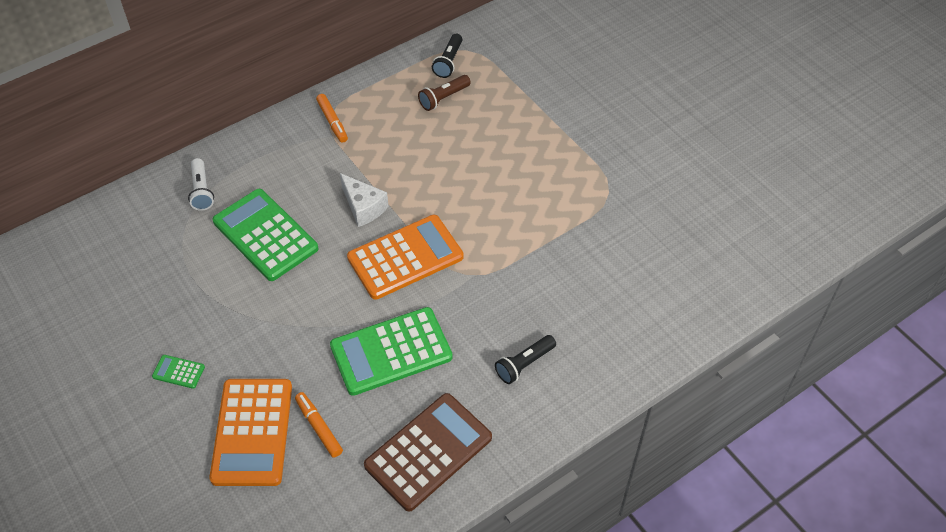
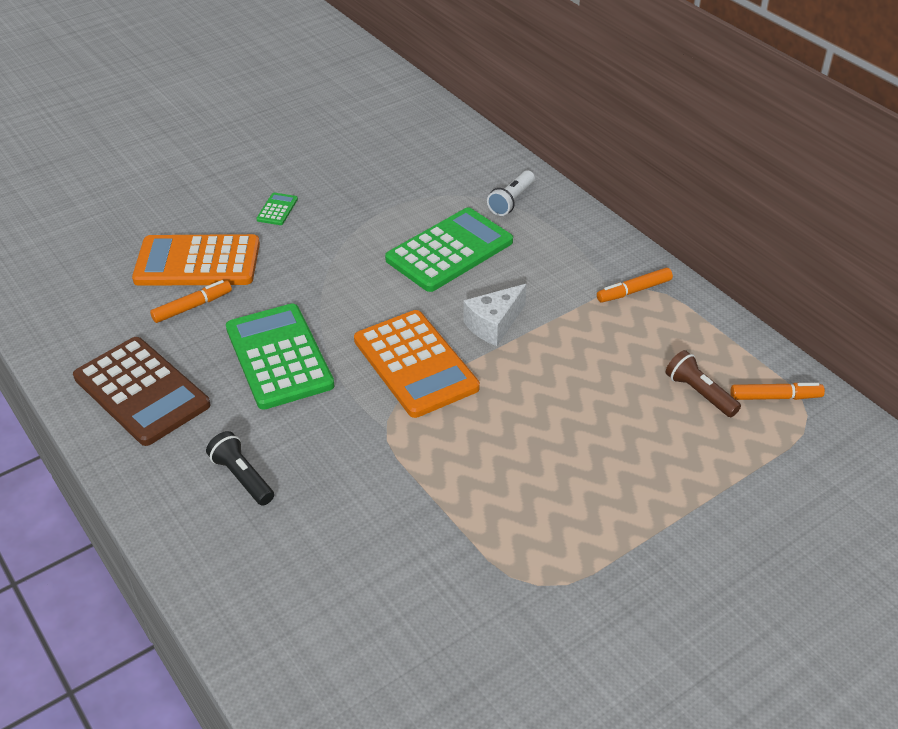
camera: 90 degrees right, 10 degrees down
(201, 191) = (511, 201): white flashlight -> white flashlight turned 45 degrees counterclockwise
(448, 62) = (775, 397): black flashlight -> orange marker

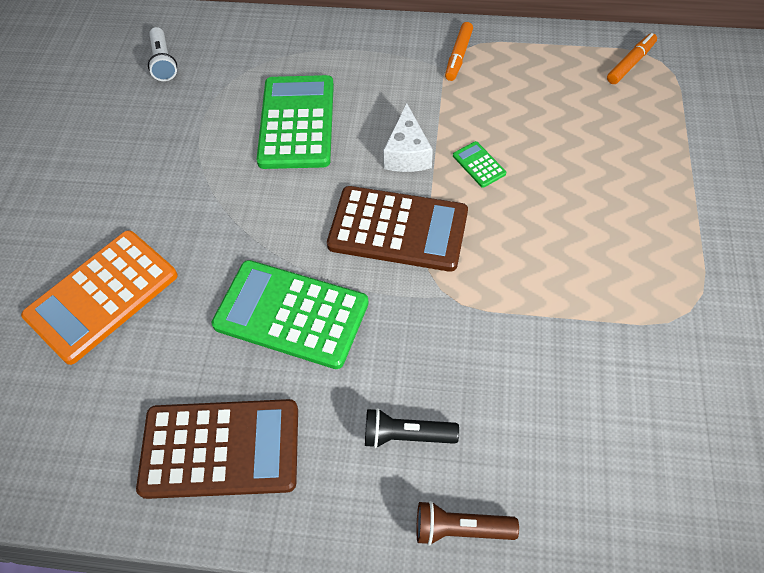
camera: 45 degrees left, 15 degrees up
(192, 307) = (156, 337): orange marker -> none
(277, 209) = (108, 195): green calculator -> green calculator (479, 165)
(415, 364) = (398, 229): orange calculator -> brown calculator
(511, 201) = (286, 51): white flashlight -> white flashlight (163, 62)
(699, 393) = (590, 96): brown flashlight -> brown flashlight (460, 528)

